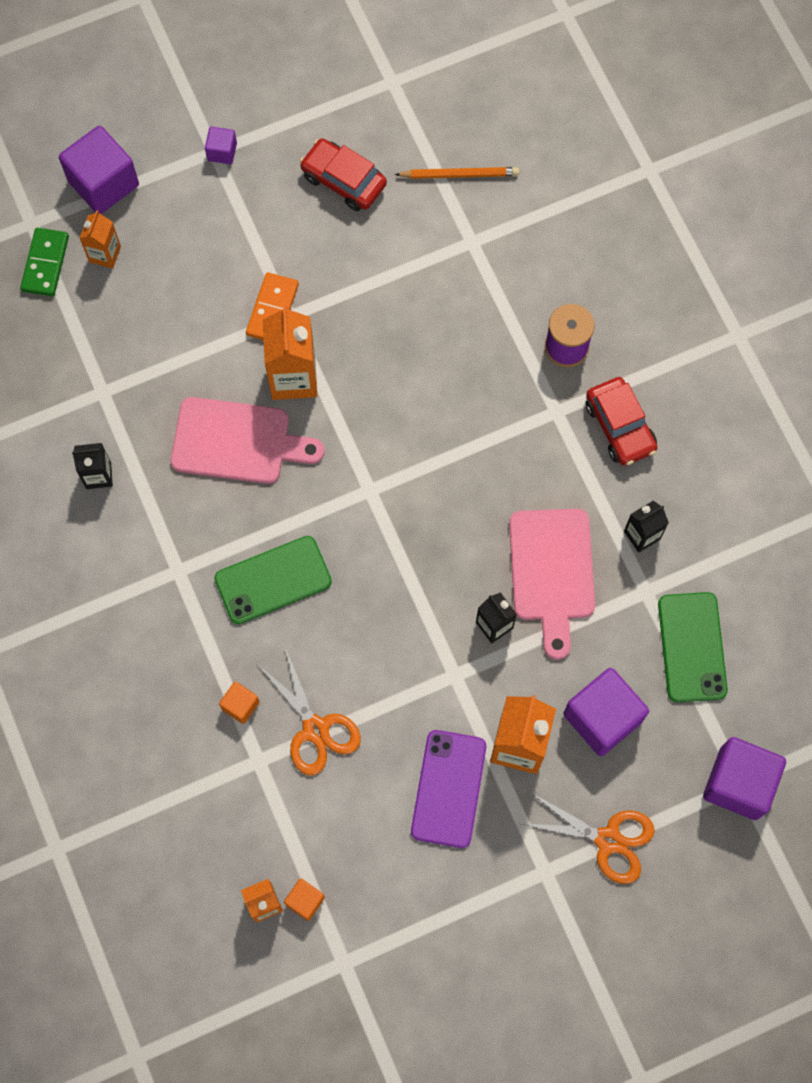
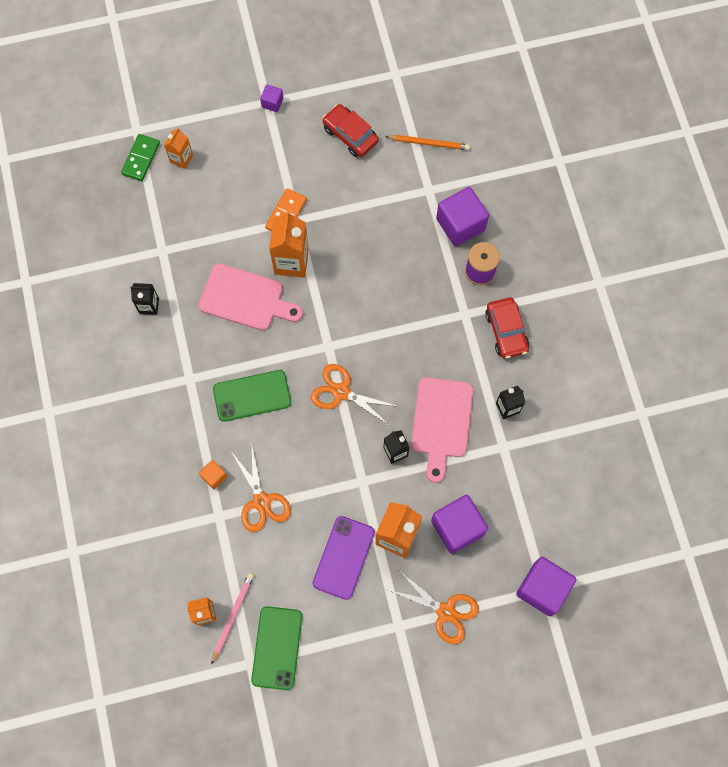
camera: 10 degrees right, 0 degrees up
(103, 183) = (189, 111): purple cube -> purple cube (460, 224)
(305, 901) = (232, 616): orange cube -> pink pencil
(400, 553) = (341, 392): none -> orange scissors
(692, 647) = (528, 490): green phone -> green phone (277, 648)

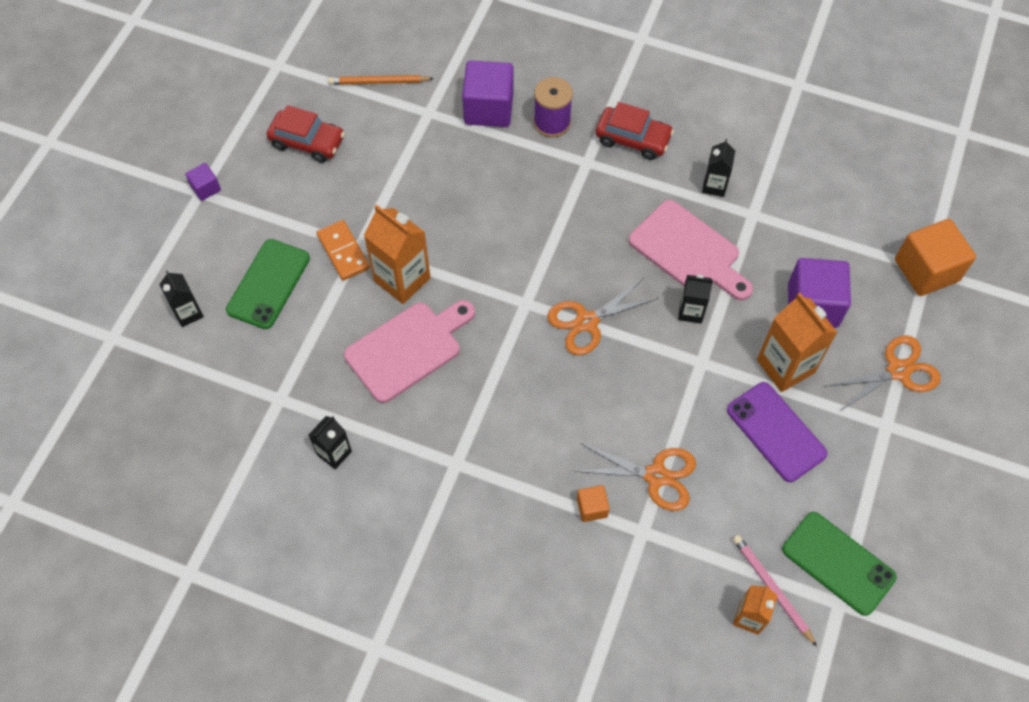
camera: 55 degrees left, 10 degrees down
(141, 158) = (150, 354): green domino -> none
(181, 159) = (188, 313): orange carton -> black carton
(252, 396) = (525, 411): green phone -> green phone (268, 284)
(350, 135) = (307, 142): red car -> red car turned 150 degrees counterclockwise
(429, 143) = (378, 82): orange pencil -> orange pencil turned 135 degrees counterclockwise
(542, 589) = (926, 270): purple cube -> orange cube

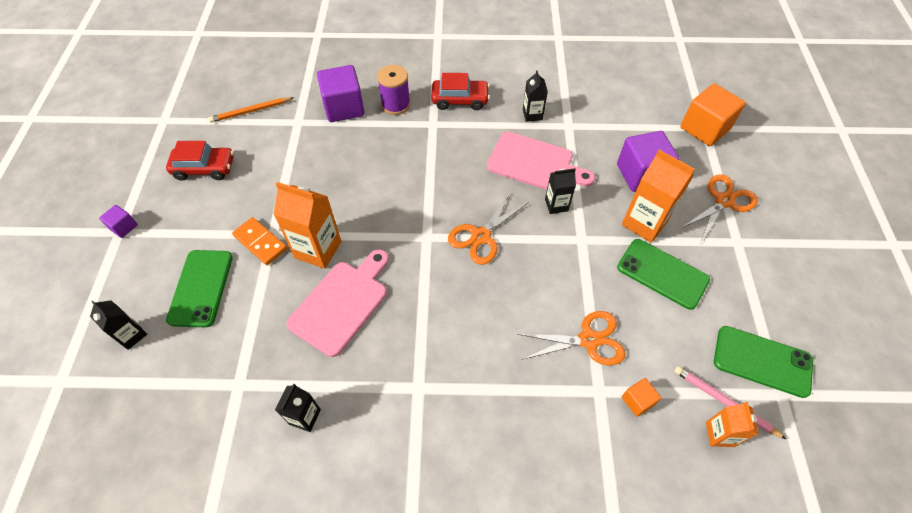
camera: 20 degrees left, 5 degrees down
(592, 508) = (549, 385): orange cube -> orange cube (637, 401)
(776, 432) = (662, 274): purple phone -> green phone

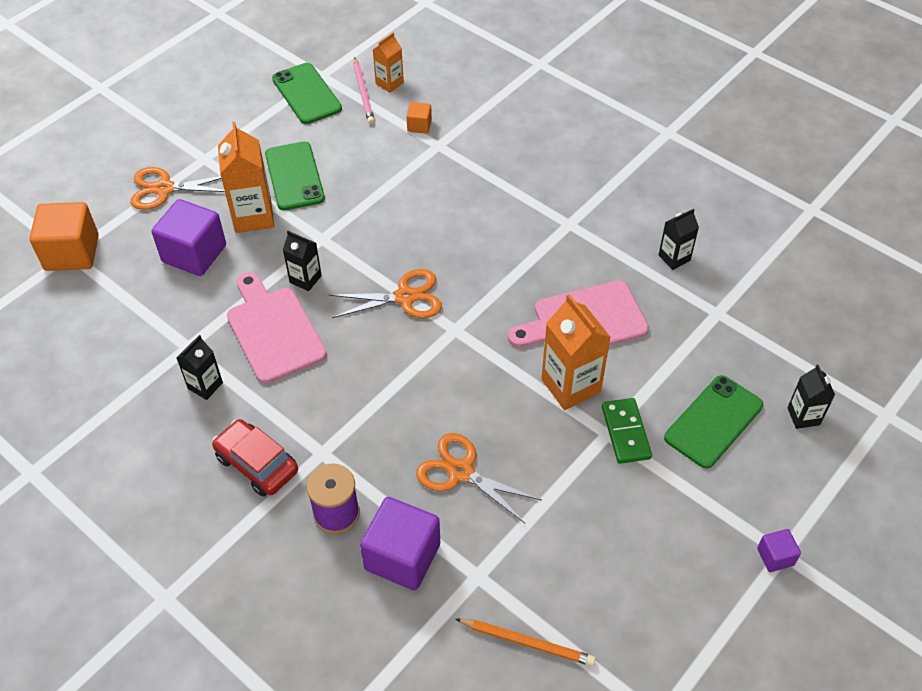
camera: 140 degrees left, 5 degrees down
(204, 168) = (639, 581): red car -> none
(260, 242) = (626, 432): orange domino -> green domino
(589, 340) = (408, 174): orange scissors -> orange scissors (461, 471)

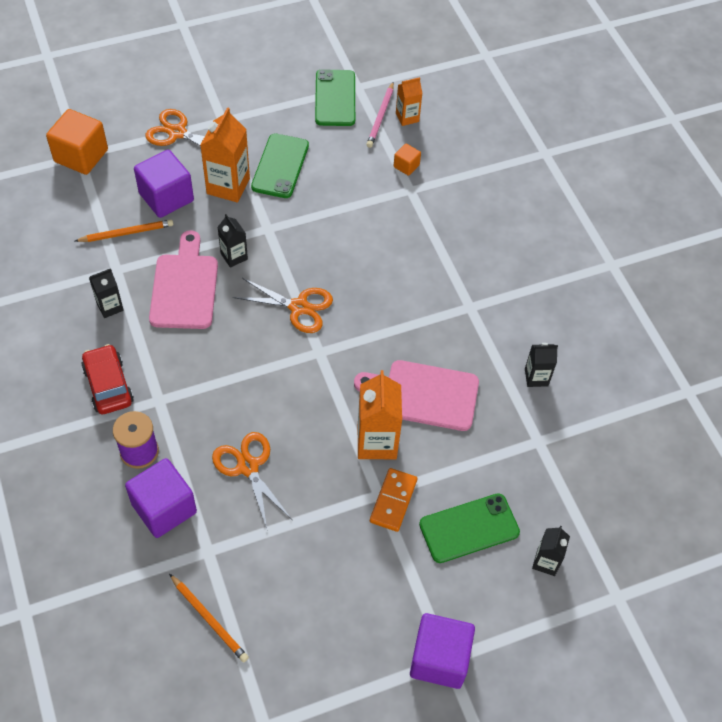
camera: 25 degrees right, 5 degrees up
(174, 306) = (126, 233): none -> orange pencil
(626, 432) = (393, 501): green domino -> orange domino
(775, 557) = (439, 659): purple cube -> purple cube, size x2.05

